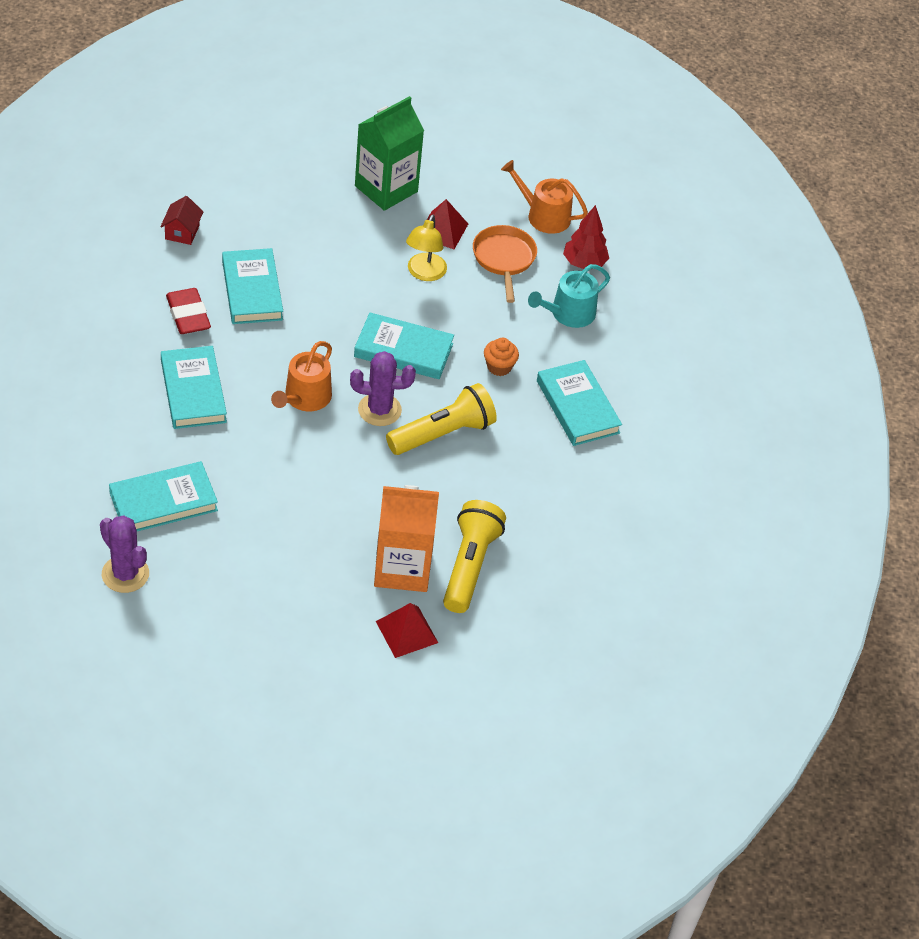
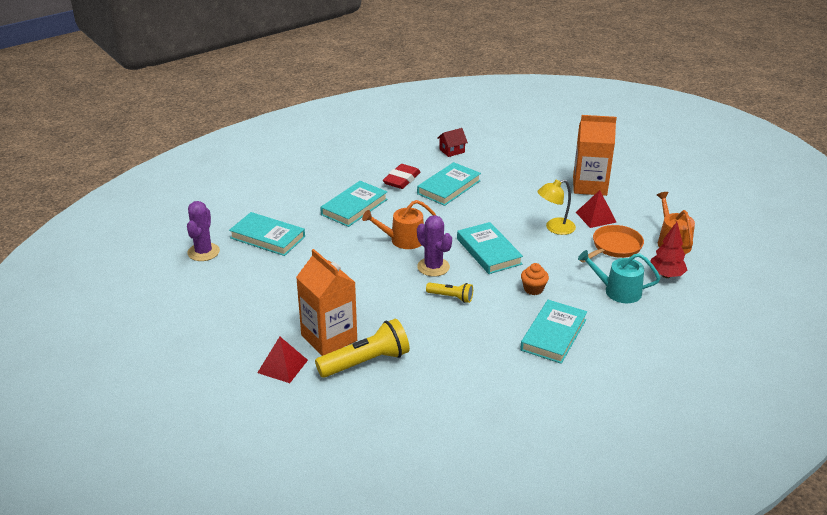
camera: 55 degrees right, 15 degrees down
(386, 189) = (589, 186): green carton -> orange carton
(443, 433) = (451, 297): yellow flashlight -> yellow flashlight, size x0.55

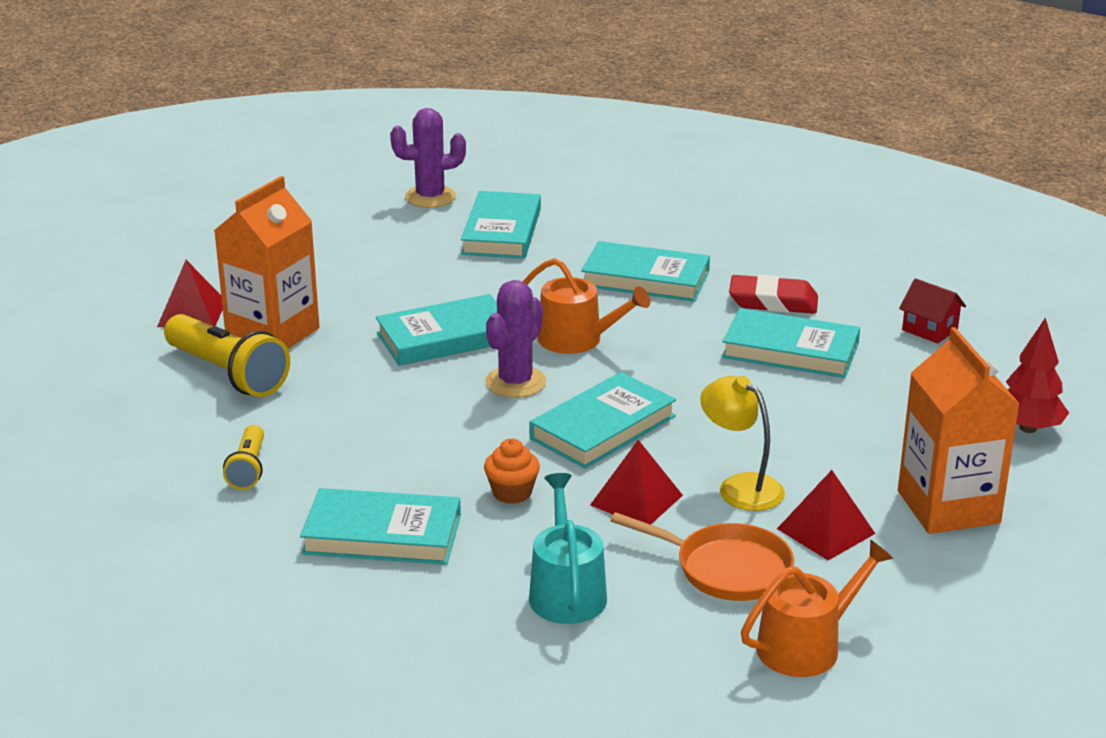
camera: 70 degrees right, 5 degrees down
(374, 279) = (445, 337): none -> turquoise book
(402, 240) = (577, 340): orange watering can -> orange watering can turned 150 degrees clockwise
(451, 297) = (437, 415): yellow flashlight -> yellow flashlight (248, 469)
(554, 257) = (636, 500): none -> red pyramid
(666, 275) = (666, 649): red tree -> red tree (1028, 428)

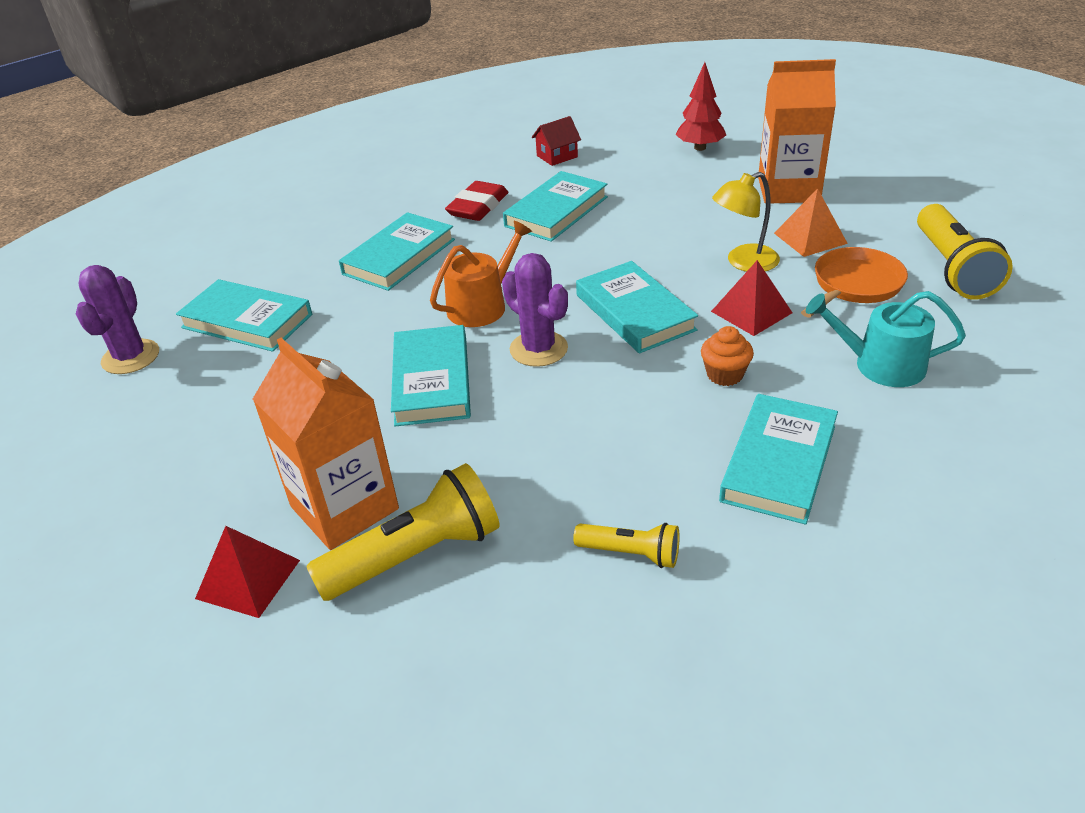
camera: 70 degrees left, 10 degrees up
(807, 645) = (952, 268): orange watering can -> yellow flashlight
(825, 531) = (810, 238): red pyramid -> orange pyramid

